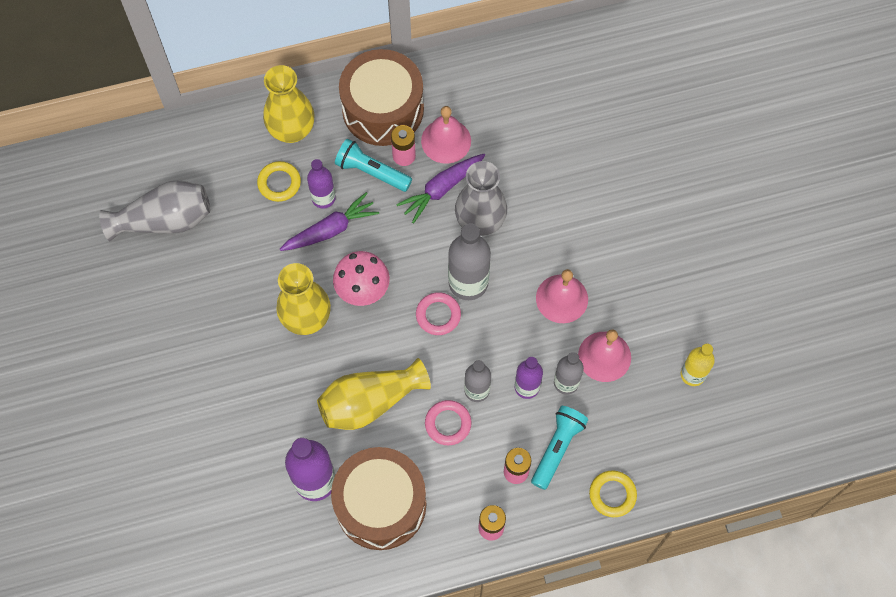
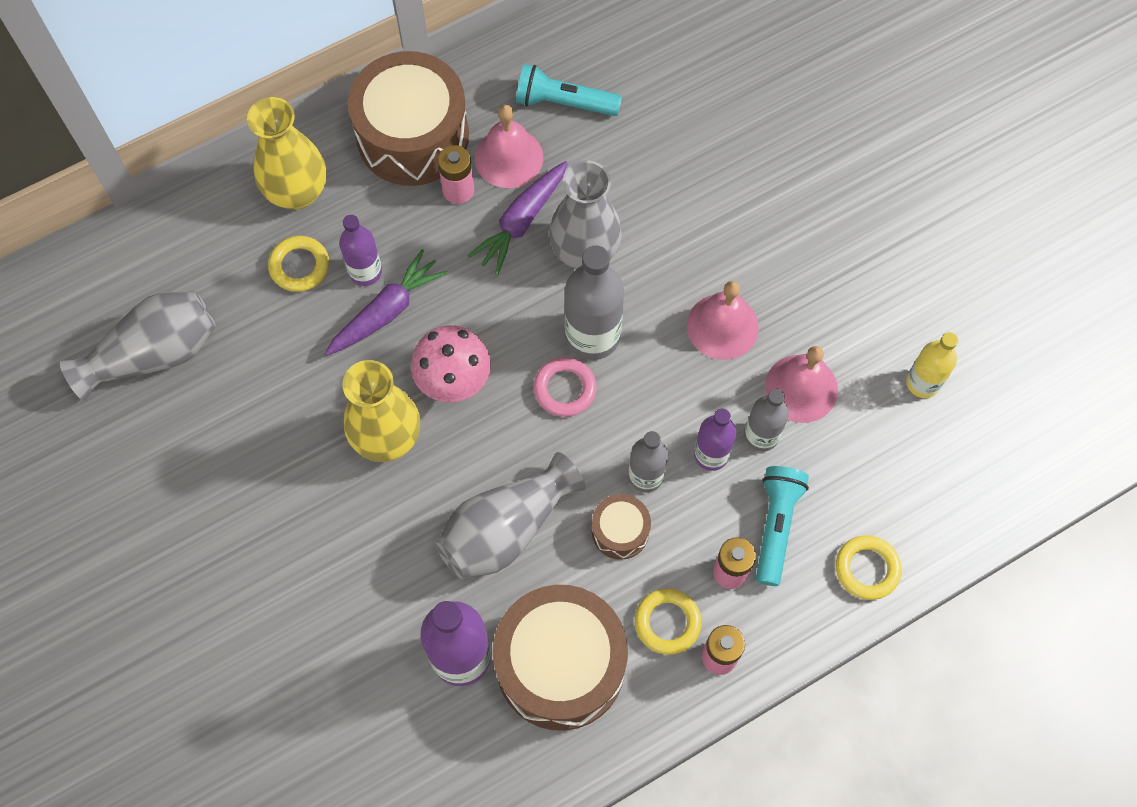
camera: 15 degrees left, 0 degrees up
(370, 402) = (506, 529): yellow vase -> grey vase
(371, 172) = (421, 221): turquoise flashlight -> turquoise flashlight (564, 103)
(448, 424) = (620, 531): pink ring -> brown drum
(462, 495) = (667, 622): none -> yellow ring

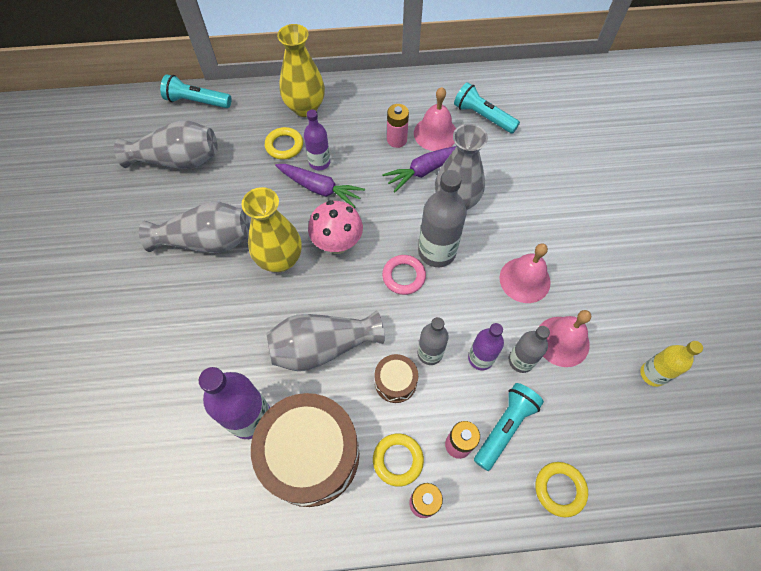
camera: 25 degrees right, 5 degrees down
(125, 248) = (197, 101): none -> turquoise flashlight
(269, 456) = (207, 241): none -> grey vase
(387, 311) = (320, 188): purple carrot -> purple carrot turned 45 degrees clockwise
(412, 136) = (385, 103): brown drum -> none

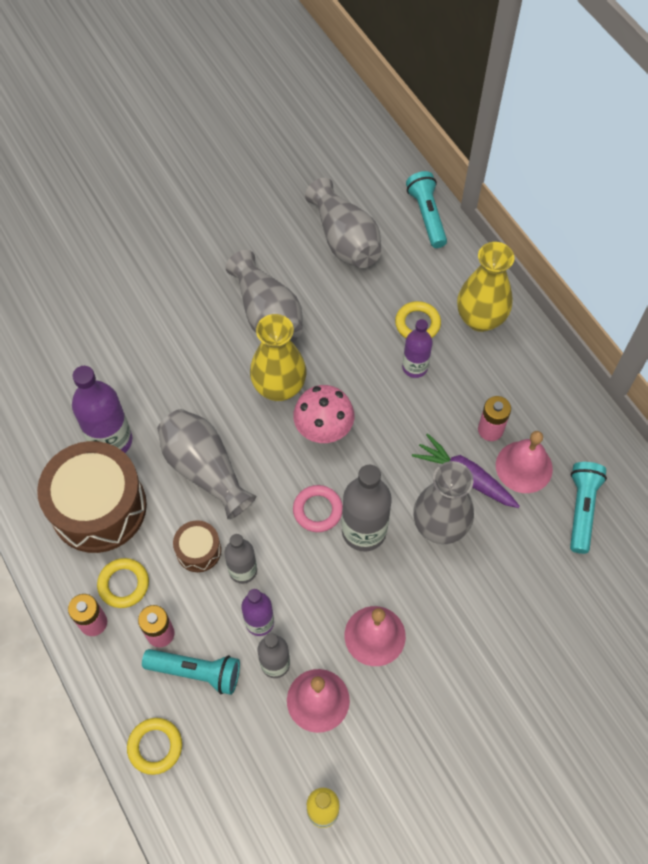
camera: 65 degrees right, 0 degrees up
(320, 188) = (382, 383): purple carrot -> none

